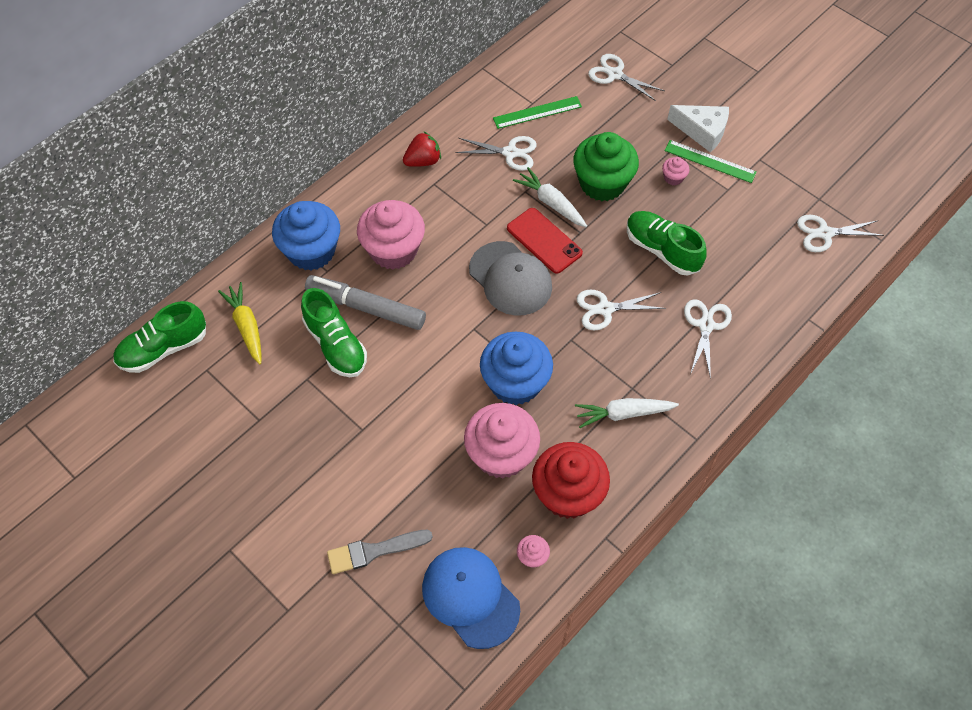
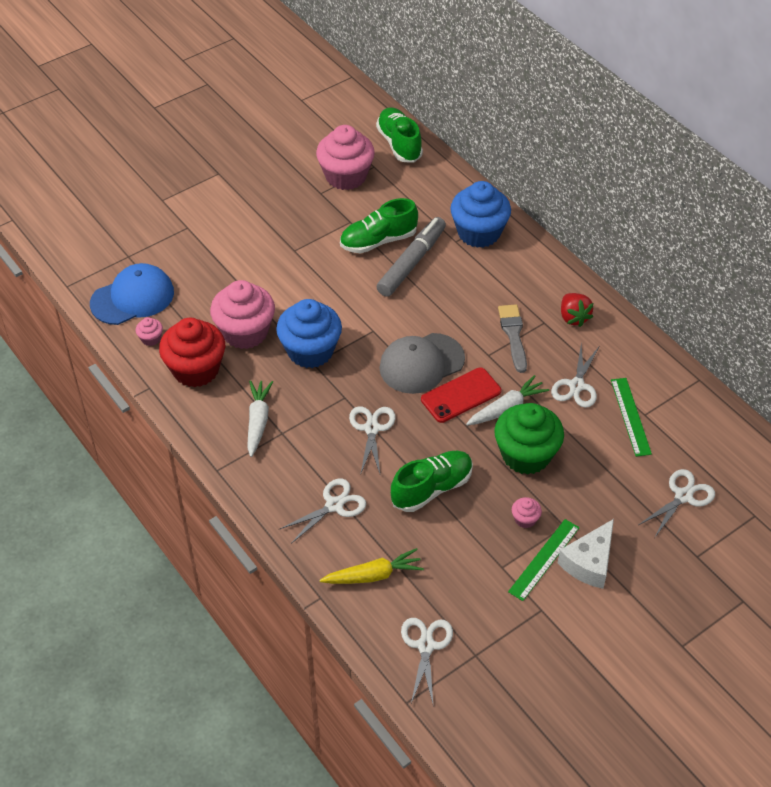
camera: 100 degrees right, 10 degrees down
(246, 326) = (409, 190): yellow carrot -> yellow carrot (373, 575)
(374, 551) = (189, 248): grey brush -> grey brush (513, 335)
(393, 250) = (470, 286): pink cupcake -> pink cupcake (346, 176)
(706, 325) = (334, 505): white scissors -> white scissors turned 60 degrees counterclockwise

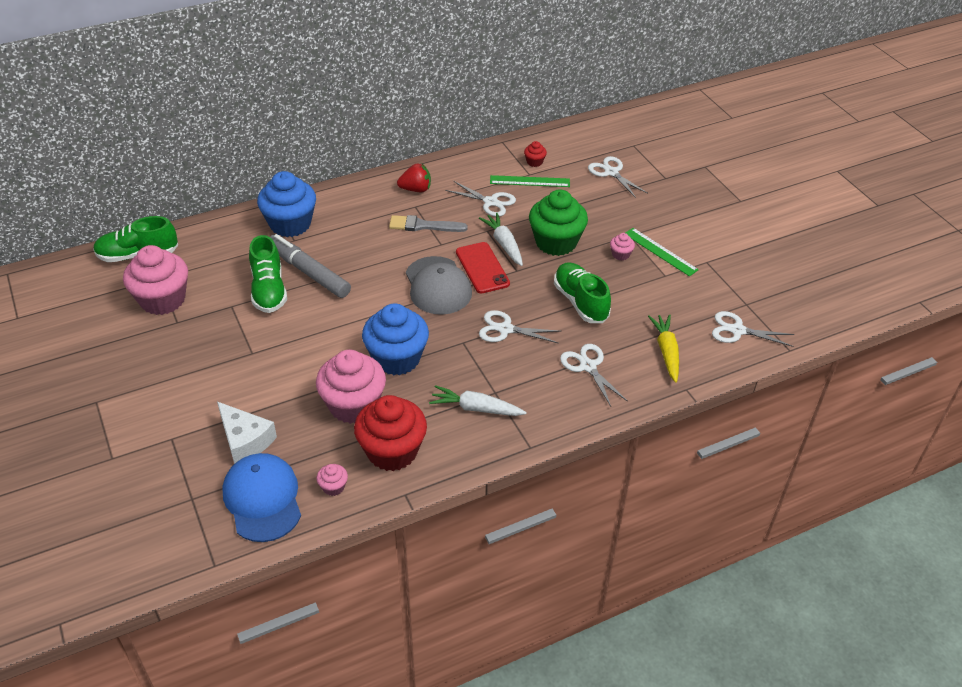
camera: 80 degrees left, 5 degrees down
(589, 562) = (665, 229): white cheese -> white cheese (245, 440)
(671, 416) = (534, 162): none -> red cupcake

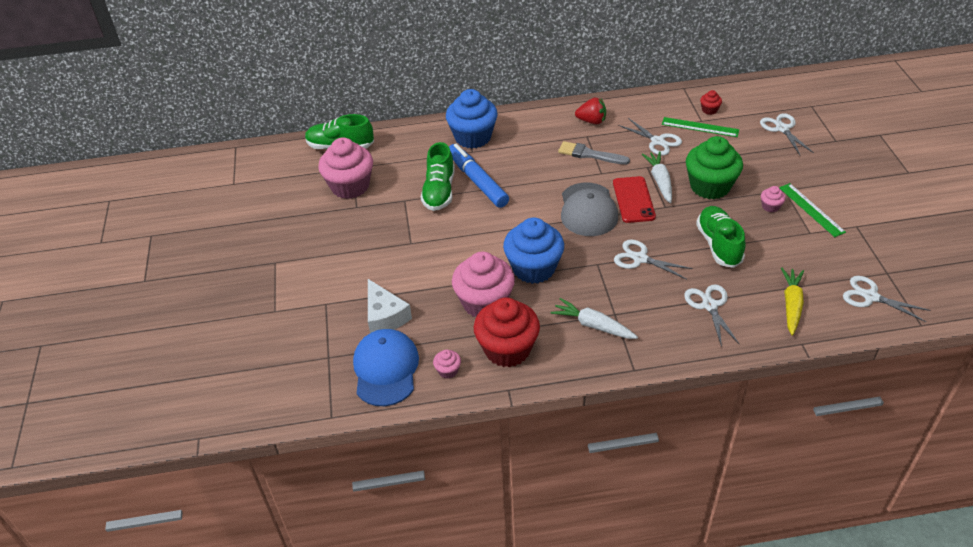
camera: 20 degrees right, 0 degrees up
(308, 272) = (477, 181): grey marker -> blue marker

